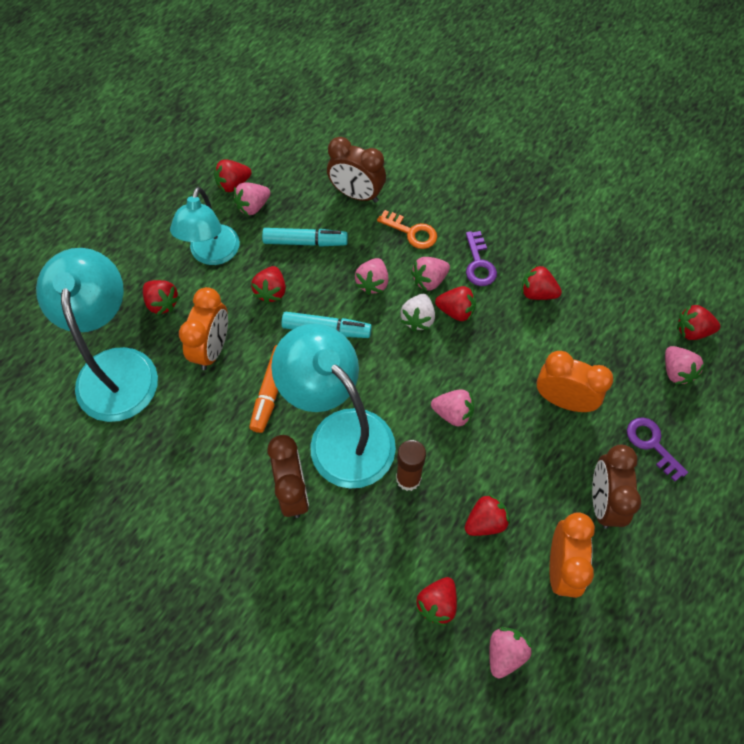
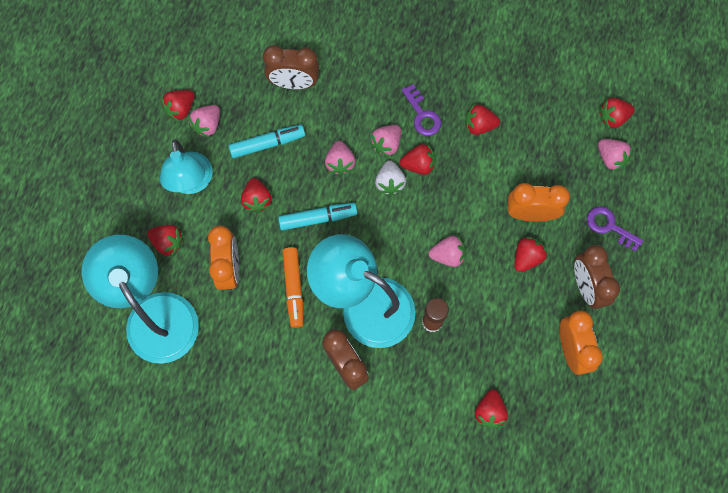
camera: 20 degrees left, 10 degrees up
(411, 232) = (355, 104): orange key -> none
(485, 522) = (503, 335): red strawberry -> red strawberry (527, 257)
(505, 653) = (551, 429): pink strawberry -> none

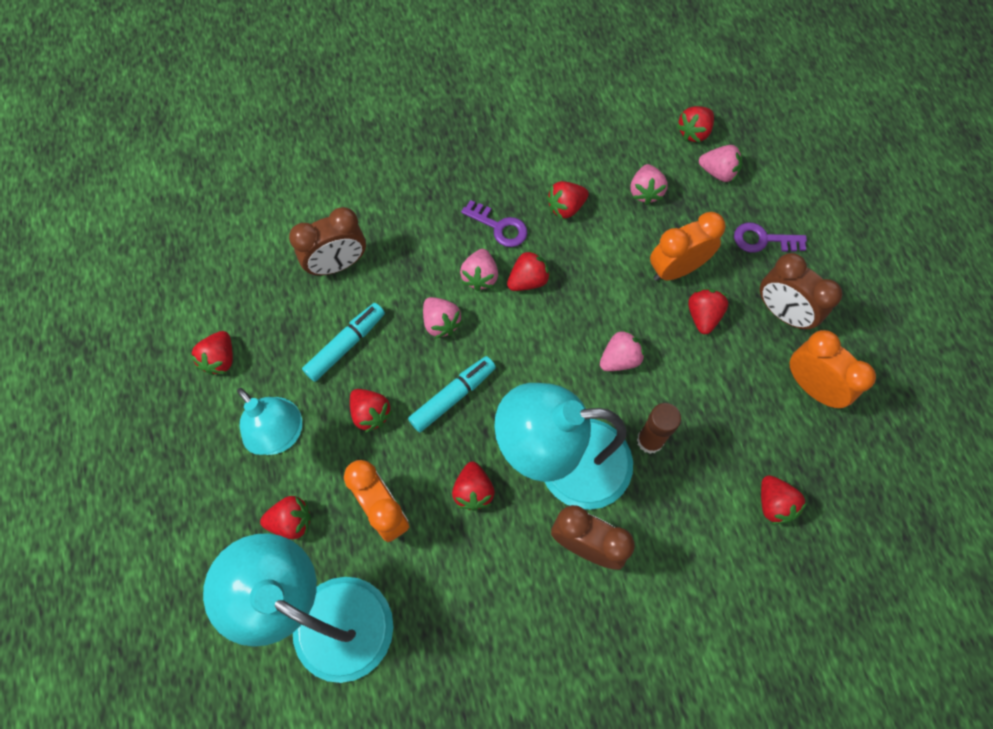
camera: 30 degrees left, 5 degrees down
(207, 125) = (263, 360): pink strawberry -> pink strawberry (645, 192)
(294, 288) = (473, 491): orange marker -> red strawberry
(390, 182) = (509, 315): white strawberry -> none

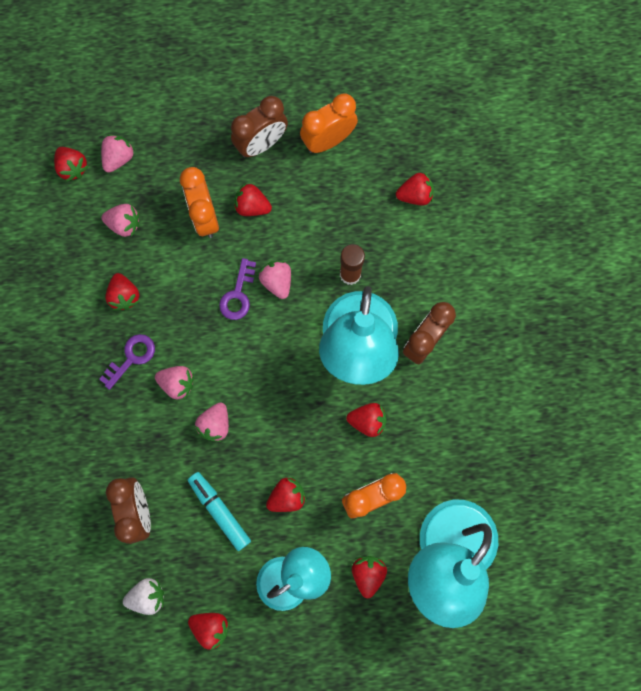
camera: 80 degrees left, 10 degrees up
(249, 291) = (148, 595): none -> white strawberry
(441, 323) = (215, 424): pink strawberry -> pink strawberry turned 135 degrees clockwise
(453, 396) = (284, 424): turquoise marker -> none
(528, 280) = (190, 342): red strawberry -> none
(763, 240) = (193, 140): purple key -> purple key (238, 294)

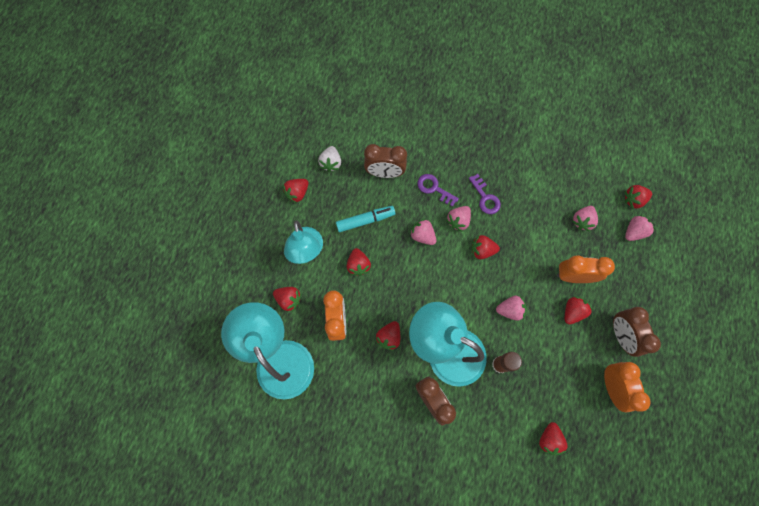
camera: 110 degrees right, 5 degrees down
(119, 158) = (634, 232): pink strawberry -> pink strawberry turned 90 degrees counterclockwise
(124, 296) = (530, 206): red strawberry -> red strawberry (482, 250)
(238, 294) = (508, 280): purple key -> purple key (434, 188)

